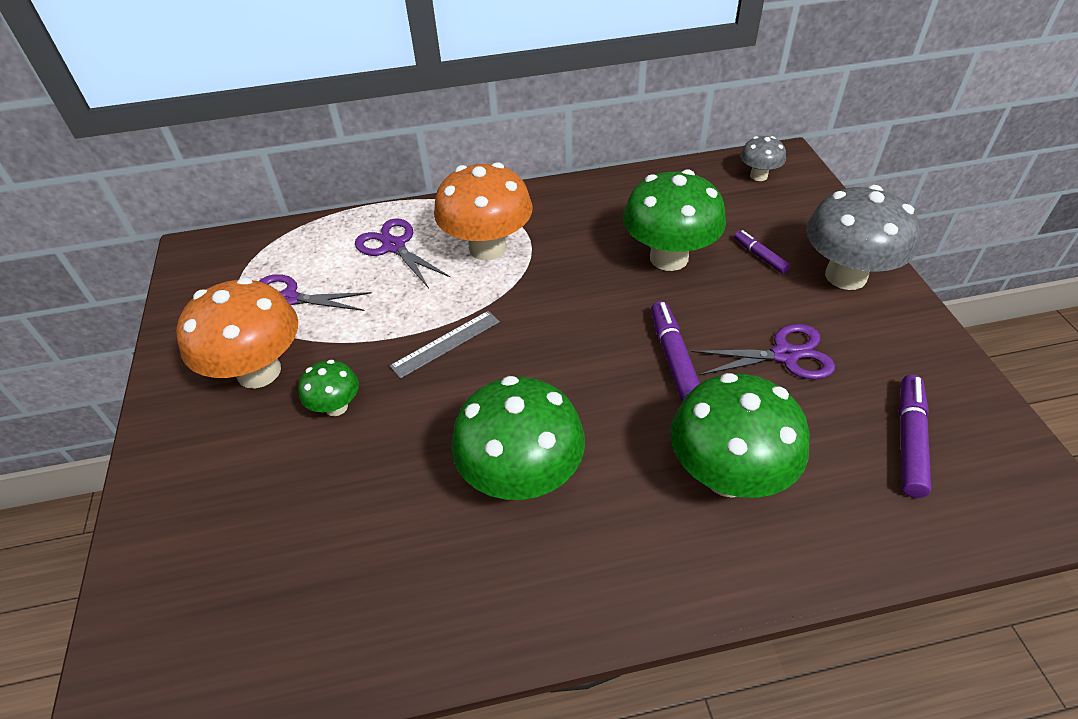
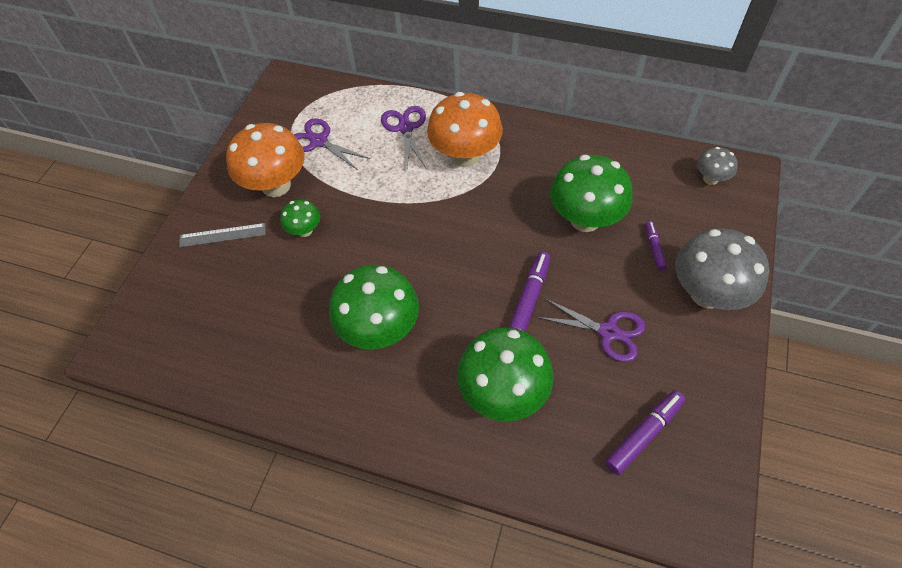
camera: 30 degrees right, 10 degrees up
(445, 343) = (393, 217): grey ruler -> grey ruler (222, 235)

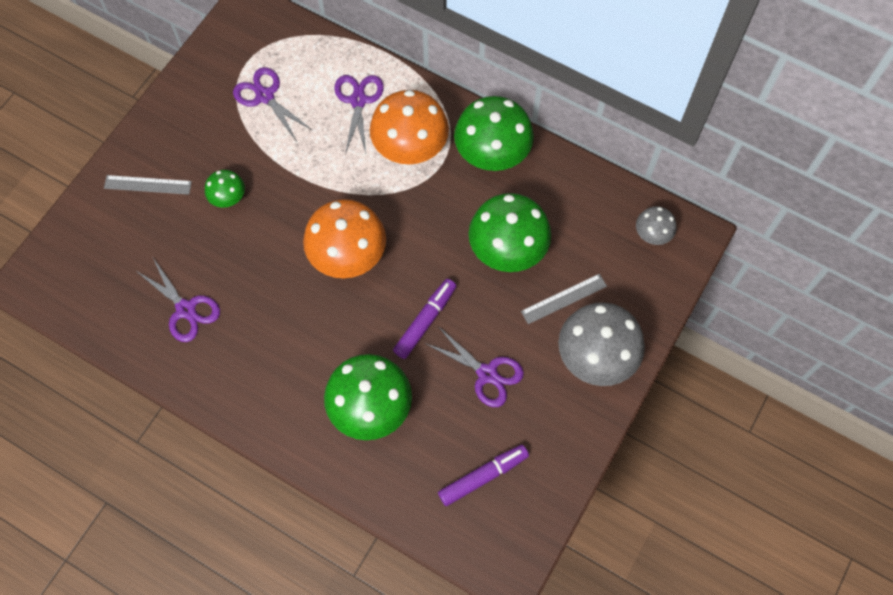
camera: 10 degrees right, 10 degrees up
(276, 185) = (210, 140): orange mushroom -> orange mushroom (348, 257)
(285, 339) = (186, 309): none -> purple scissors
(379, 329) = (275, 320): green mushroom -> green mushroom (492, 155)
(654, 248) = (563, 298): purple marker -> grey ruler

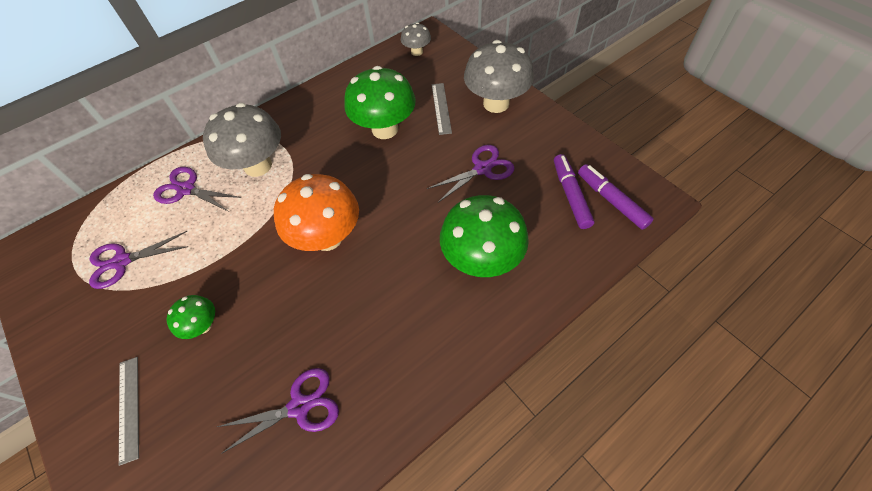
camera: 65 degrees left, 10 degrees down
(148, 184) = (129, 408): grey ruler -> grey ruler turned 45 degrees counterclockwise
(410, 149) = (258, 166): orange mushroom -> grey mushroom
(425, 321) = (418, 197): purple marker -> purple marker (611, 201)
(492, 155) = (300, 117): green mushroom -> none

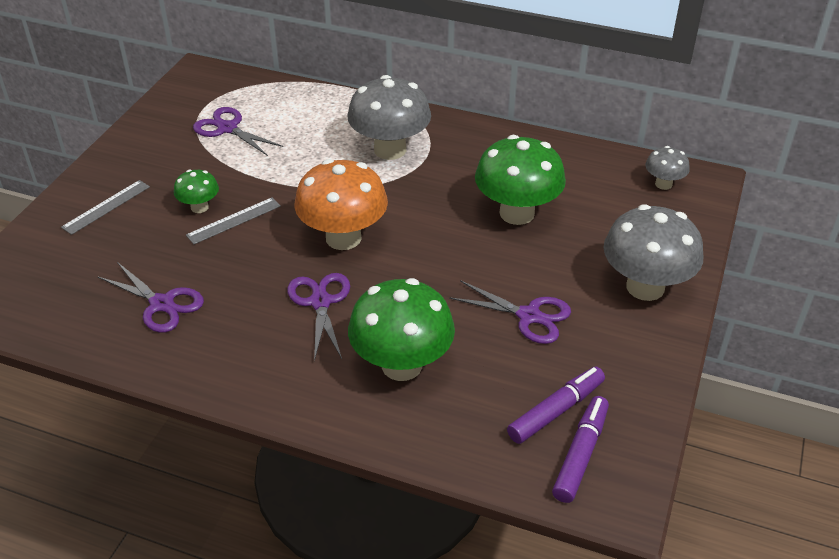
camera: 55 degrees right, 15 degrees down
(186, 189) = (326, 121): purple scissors -> purple scissors (320, 302)
(441, 108) = (591, 243): grey ruler -> grey ruler (234, 220)

